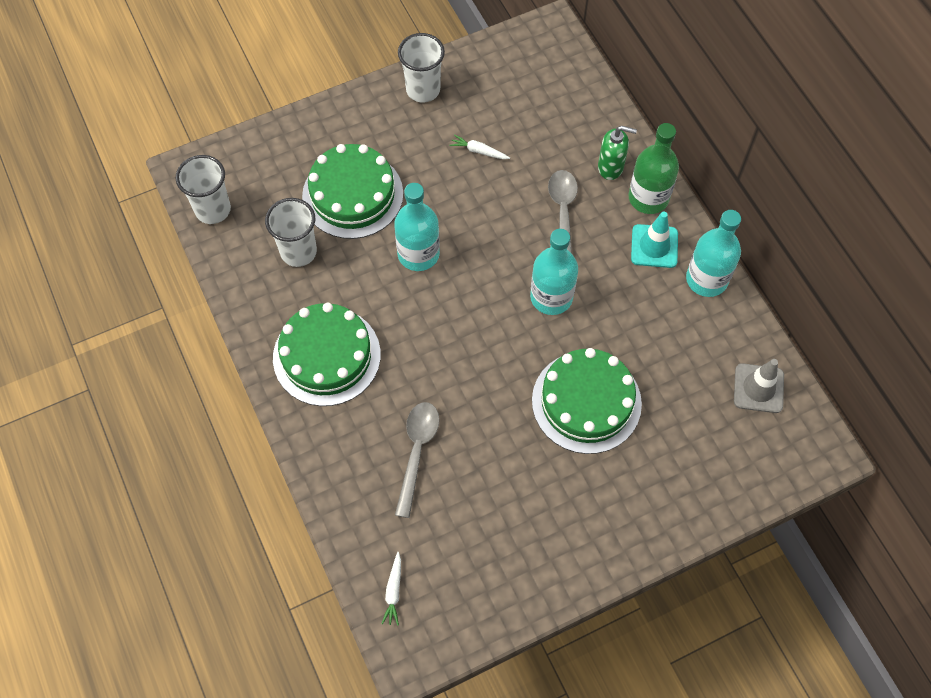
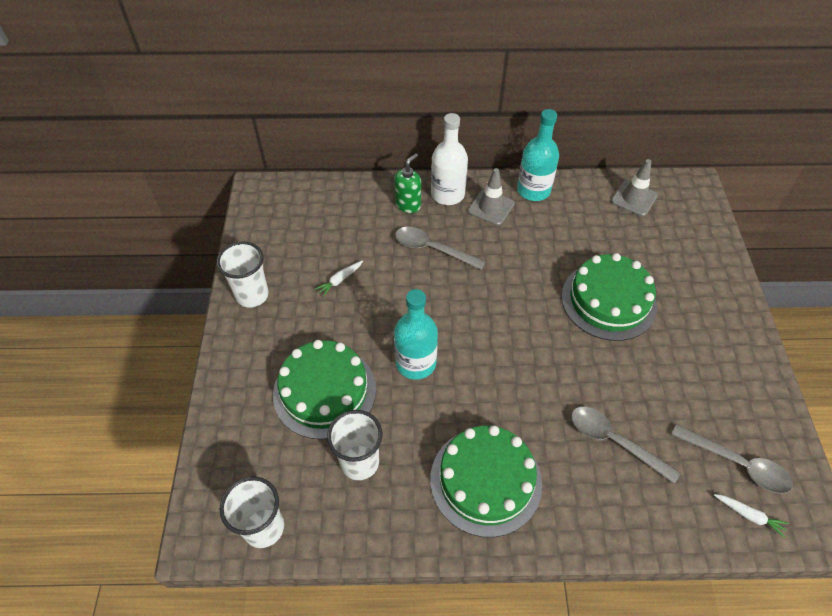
camera: 65 degrees left, 10 degrees down
(445, 571) = (737, 464): none -> grey spoon
(551, 297) = (504, 286): turquoise bottle -> none
(648, 198) = (447, 194): green bottle -> white bottle
(654, 246) = (491, 207): turquoise traffic cone -> grey traffic cone

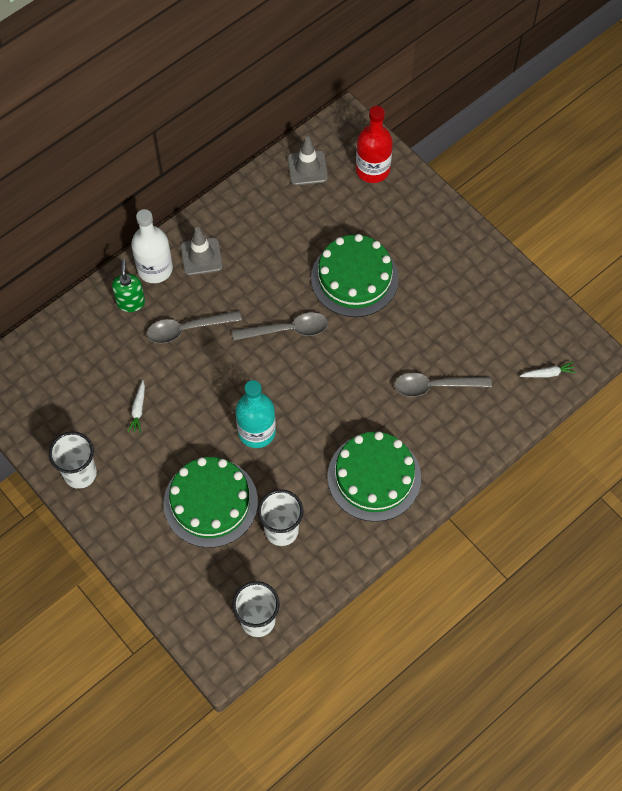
camera: 40 degrees left, 10 degrees up
(533, 190) = (222, 215): turquoise bottle -> none
(692, 231) = (372, 170): none -> red bottle
(737, 464) = (520, 343): grey spoon -> grey spoon (287, 330)

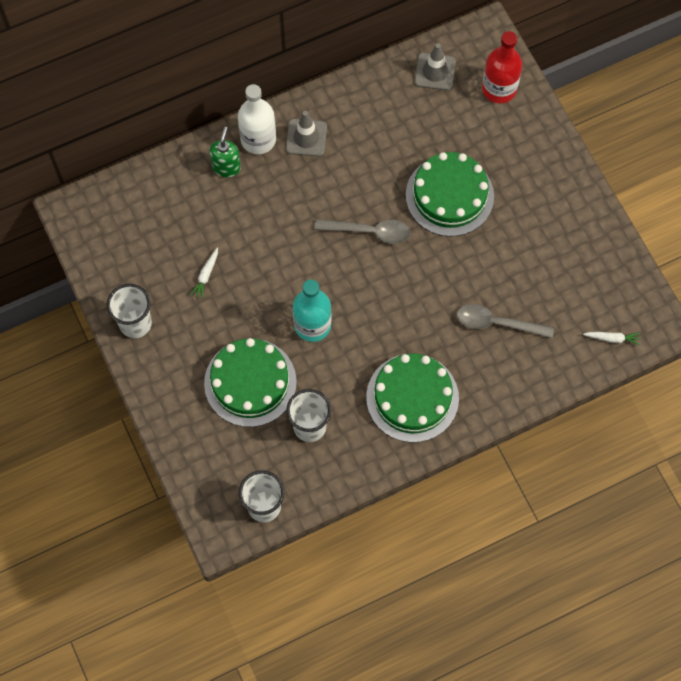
camera: 15 degrees right, 5 degrees up
(187, 329) = (273, 207): grey spoon -> none

